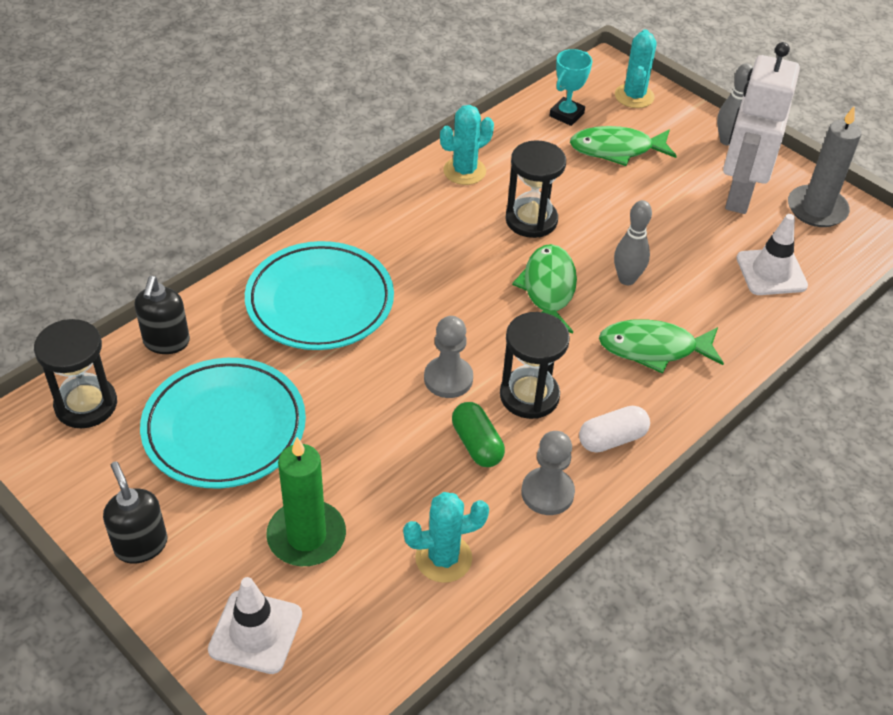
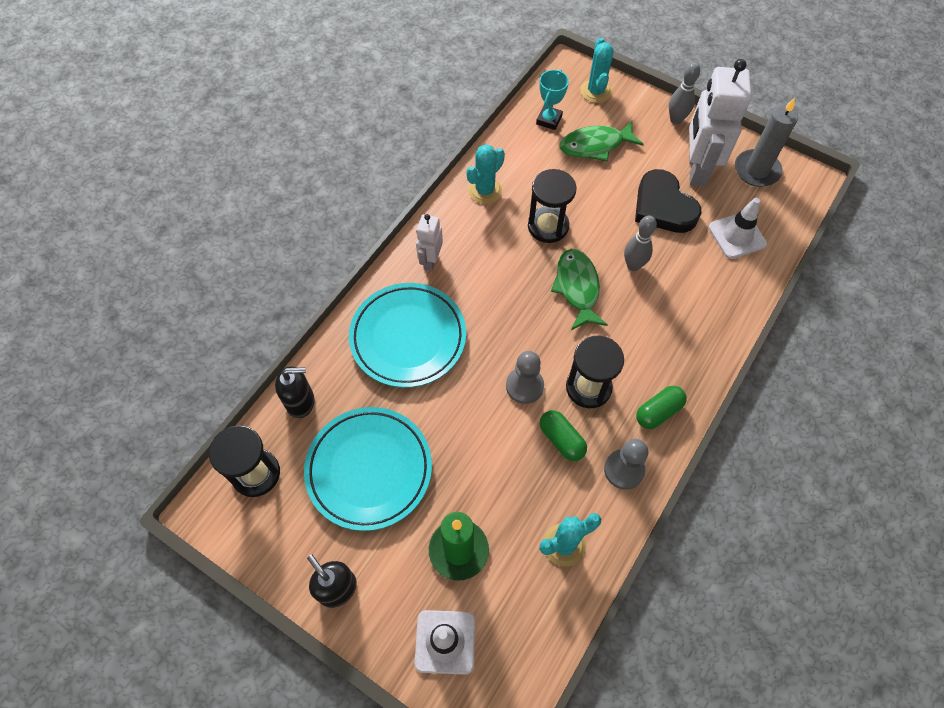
camera: 10 degrees left, 15 degrees up
(166, 342) = (300, 402): black soap dispenser -> black soap dispenser turned 90 degrees counterclockwise
(374, 229) = (430, 261): none -> white robot
(612, 439) = (658, 412): white capsule -> green capsule
(653, 349) = (668, 324): green fish -> none
(684, 225) = (663, 206): none -> black heart

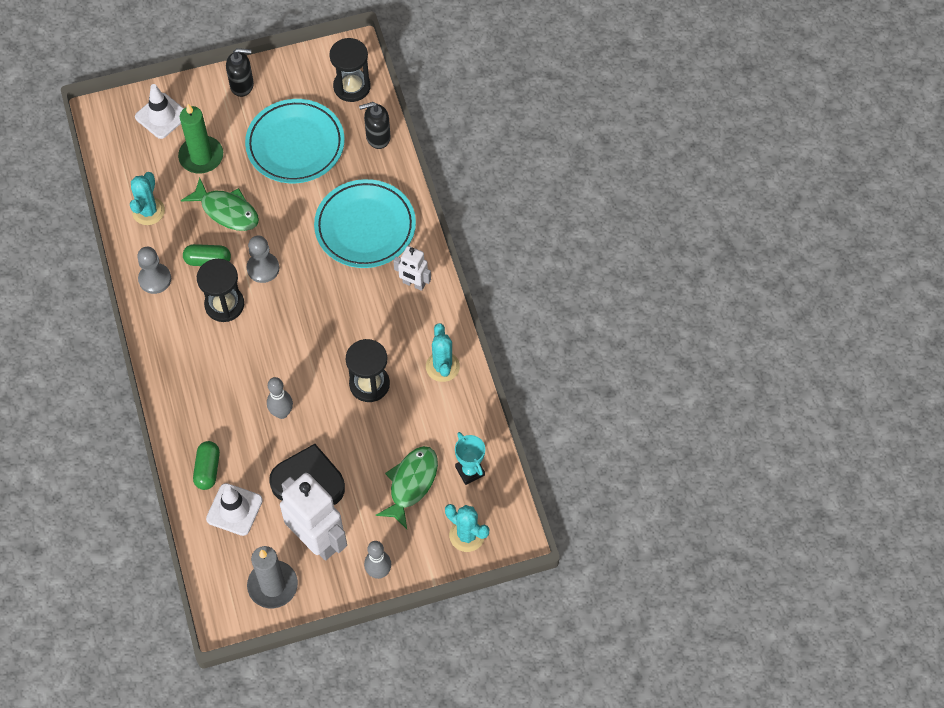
camera: 130 degrees right, 0 degrees up
(300, 402) = (377, 137): black soap dispenser -> black soap dispenser turned 45 degrees clockwise
(430, 261) = (413, 284): white robot -> white robot turned 150 degrees clockwise
(577, 288) = (301, 360): green fish -> green fish (227, 211)
(658, 412) = (168, 331): green capsule -> green capsule (207, 469)

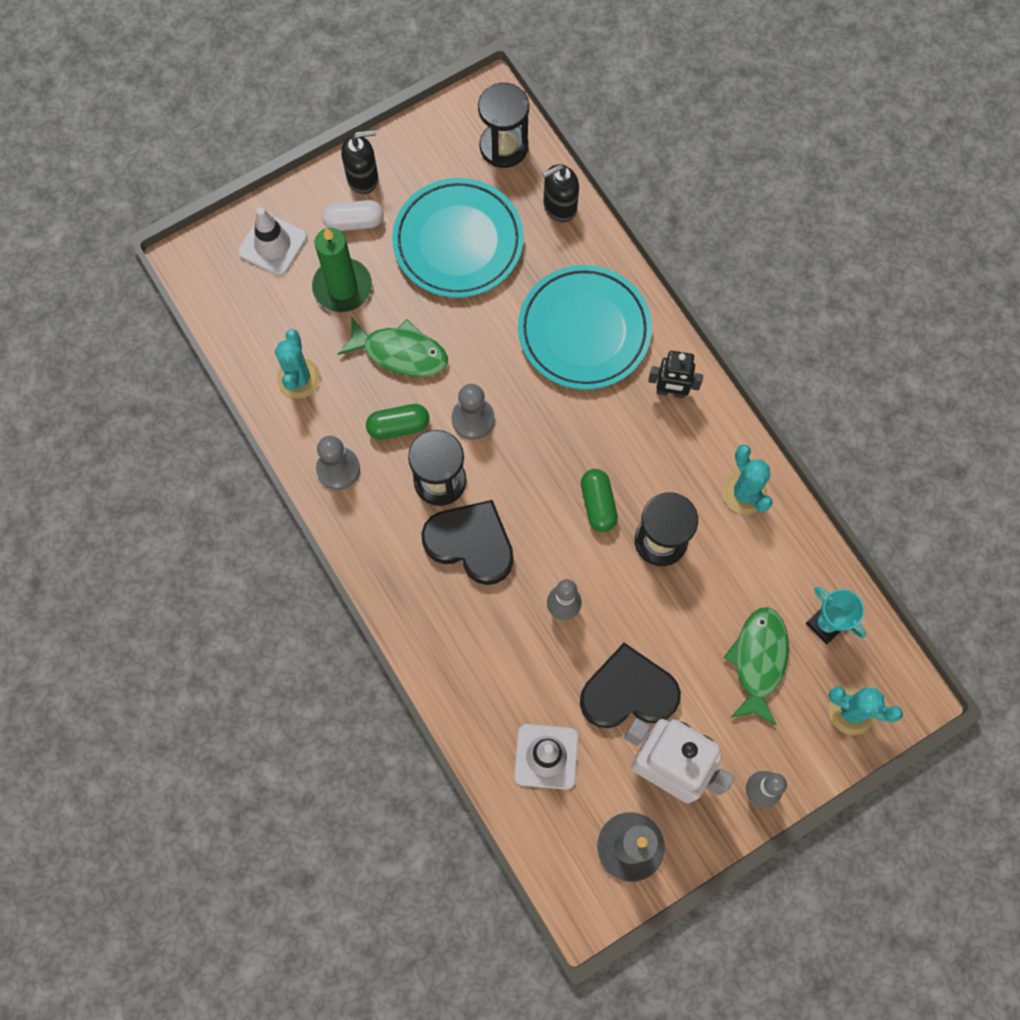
camera: 15 degrees left, 10 degrees up
(207, 469) = (493, 711): green capsule -> green capsule (598, 504)
(225, 114) = (354, 222): none -> white capsule
(231, 352) = (471, 543): none -> black heart
(413, 284) = (670, 391): white robot -> black robot

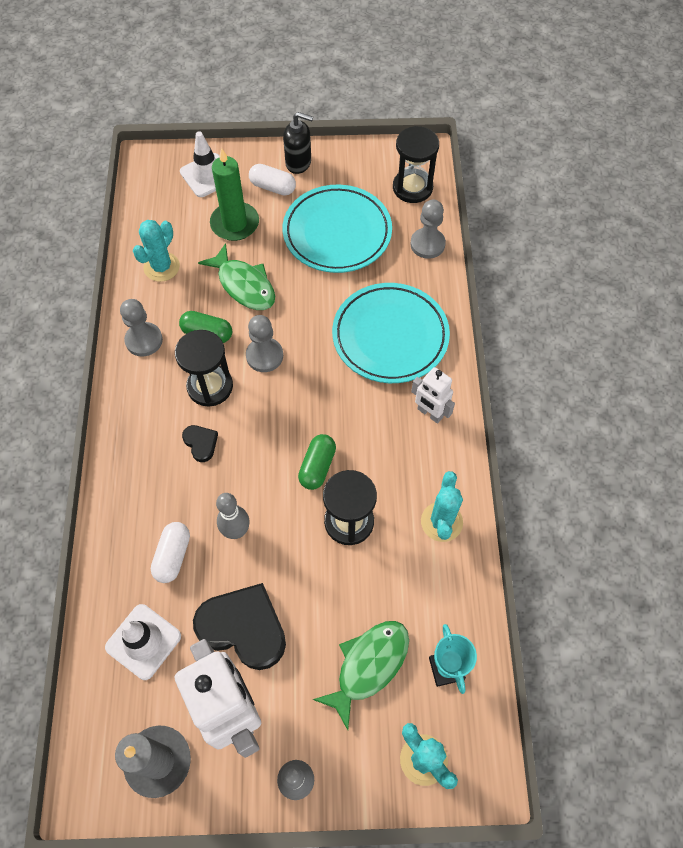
camera: 30 degrees right, 10 degrees down
(471, 543) = (201, 443): black heart -> black heart, size x0.47
(519, 665) = (173, 556): none -> white capsule
(559, 206) = (427, 244): black soap dispenser -> grey pawn
(670, 391) = (429, 413): black robot -> white robot

